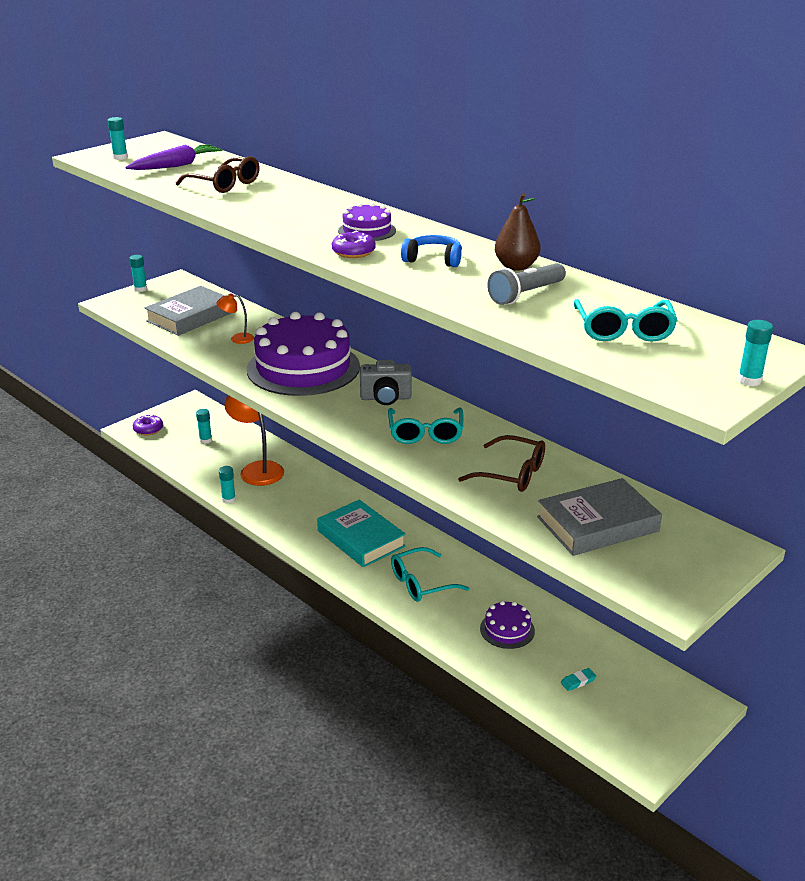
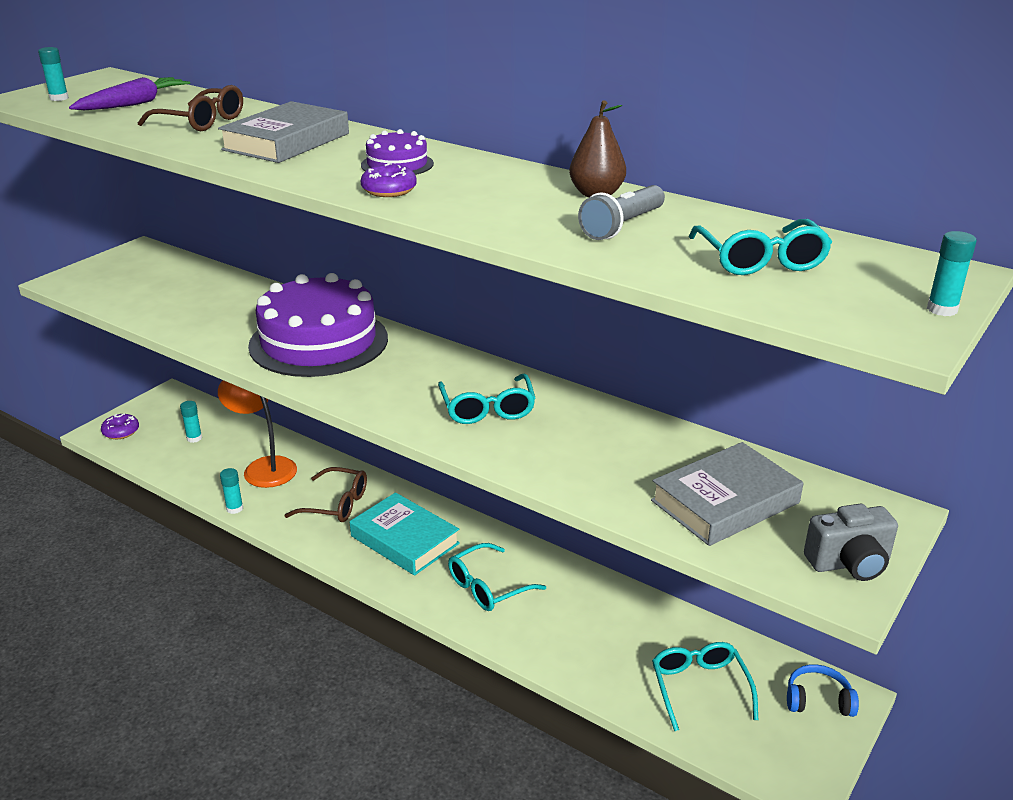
camera: 10 degrees left, 0 degrees up
(140, 289) = (96, 262): turquoise glue stick -> none
(190, 316) = (165, 291): grey book -> grey book (286, 142)
(237, 338) = (229, 313): orange lamp -> none
(385, 398) = (428, 370): grey camera -> grey camera (849, 563)
(433, 260) = (492, 193): blue headphones -> blue headphones (818, 700)
(507, 629) = (602, 633): purple cake -> none
(511, 474) = (604, 449): brown glasses -> brown glasses (336, 504)
(578, 681) = (699, 688): turquoise eraser -> turquoise glasses

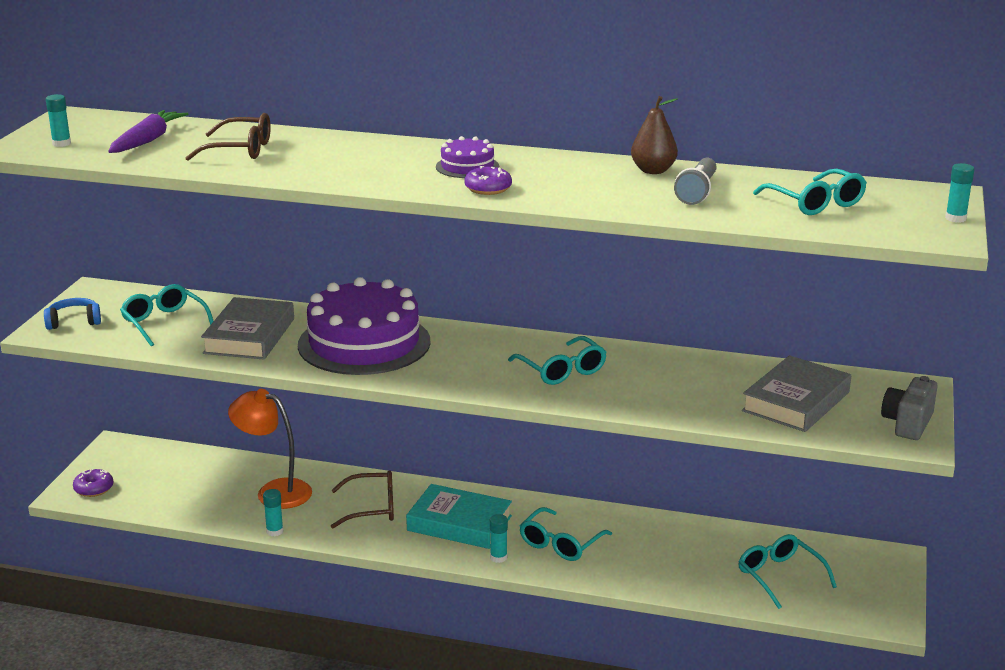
camera: 20 degrees left, 5 degrees down
(164, 290) = (164, 323): none -> turquoise glasses
(194, 438) = (179, 480): turquoise glue stick -> turquoise glue stick (498, 557)
(286, 142) = (345, 159): grey book -> grey book (249, 336)
(818, 700) = (872, 564): blue headphones -> blue headphones (74, 321)
(849, 563) = (907, 424): grey camera -> grey camera turned 150 degrees clockwise

